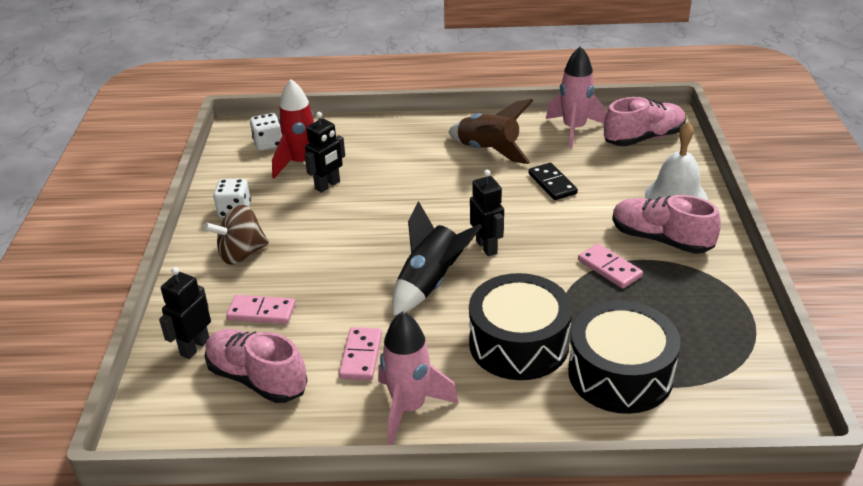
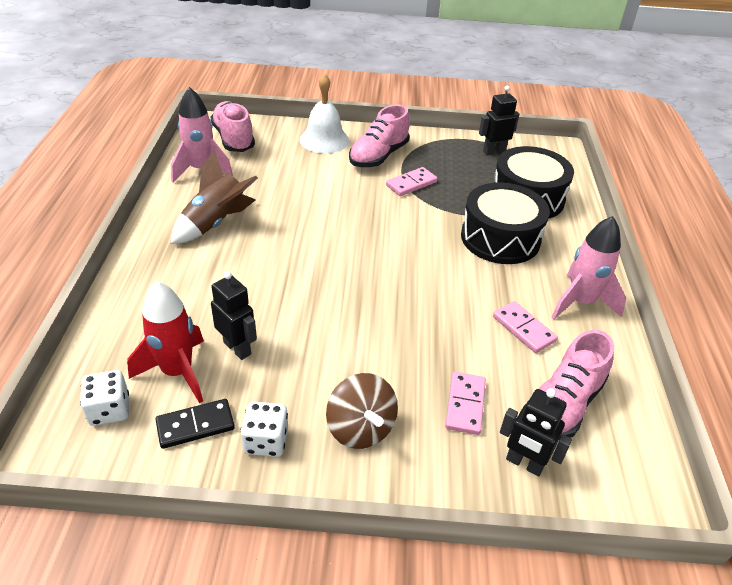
camera: 90 degrees left, 5 degrees up
(361, 356) = (524, 329): pink domino -> pink domino turned 45 degrees clockwise
(430, 283) = (424, 279): black rocket -> none
(487, 247) = (375, 241): black robot -> black robot (494, 152)
(552, 183) = (287, 194): black domino -> black domino (195, 425)

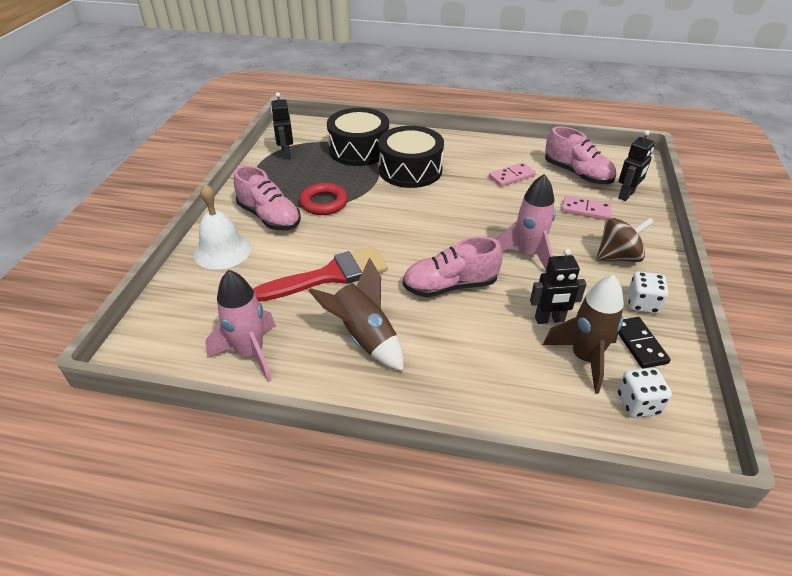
camera: 80 degrees left, 0 degrees up
(177, 372) = (584, 358): red rocket -> brown rocket
(234, 139) = (187, 324): pink shoe -> pink shoe (450, 286)
(237, 348) = (549, 319): black robot -> black robot turned 150 degrees counterclockwise
(297, 197) = (329, 275): none -> red brush
(411, 184) = (324, 203): pink domino -> red ring
(580, 302) = (484, 151): pink rocket -> pink rocket (527, 254)

